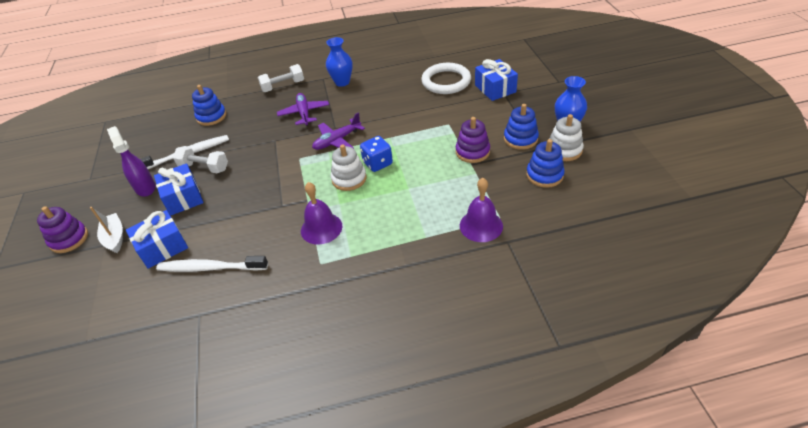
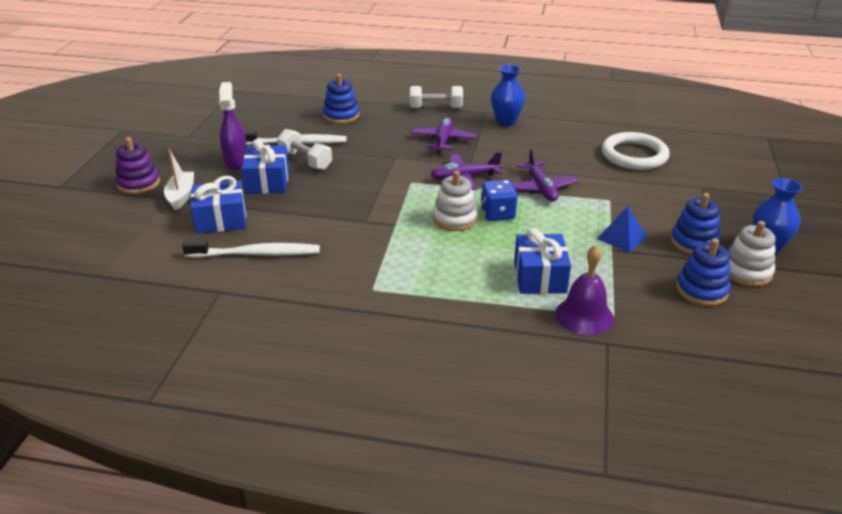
camera: 20 degrees right, 10 degrees down
(210, 268) = (256, 254): white toothbrush -> white toothbrush turned 150 degrees clockwise
(321, 228) = (394, 256): purple bell -> none
(397, 131) = (541, 188): none -> purple plane
(472, 152) = (622, 237): purple stacking toy -> blue pyramid
(495, 88) = (694, 180): blue gift -> blue gift (540, 277)

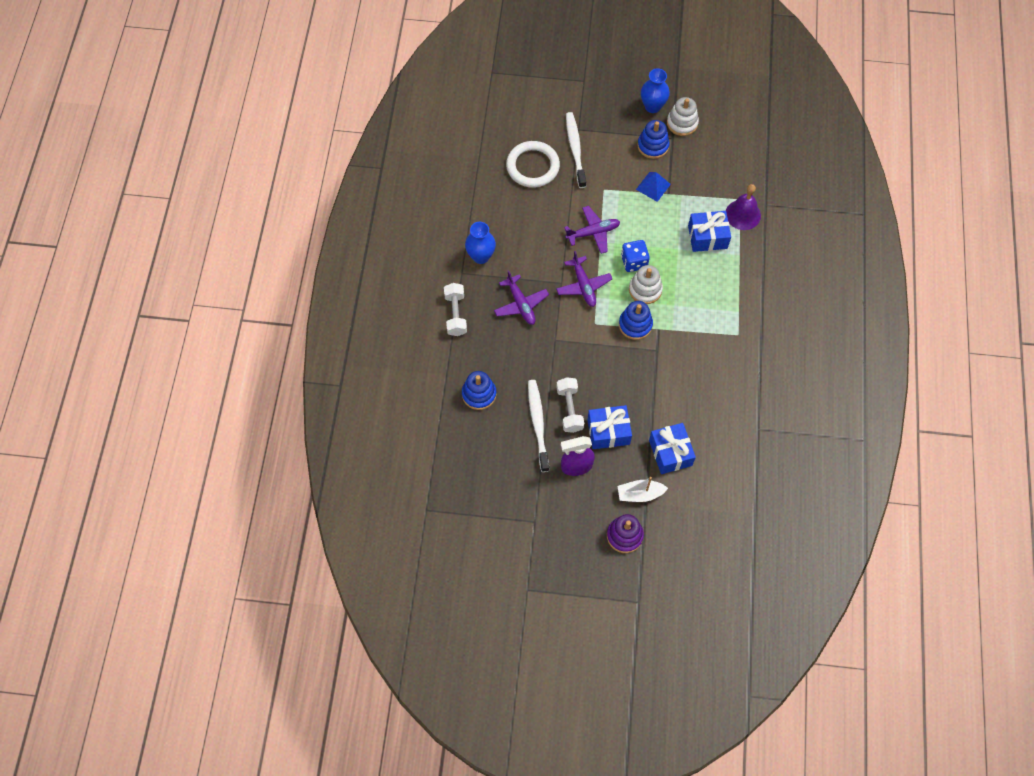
camera: 95 degrees left, 30 degrees up
(256, 254) = (711, 416): white toothbrush -> white toothbrush (575, 149)
(305, 161) = (569, 409): white dumbbell -> white dumbbell turned 45 degrees counterclockwise
(443, 140) = (521, 304): purple plane -> purple plane turned 120 degrees counterclockwise
(701, 290) = (706, 150): blue stacking toy -> blue stacking toy (635, 325)

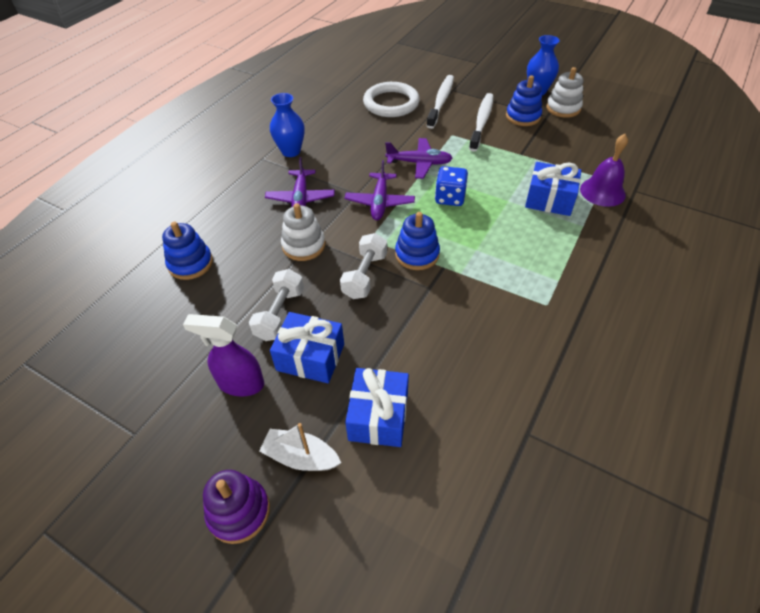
camera: 25 degrees right, 15 degrees down
(455, 314) = (228, 187): white dumbbell -> white dumbbell (365, 276)
(538, 424) = (231, 316): white toothbrush -> white toothbrush (481, 122)
(645, 289) = (448, 225): white stacking toy -> white stacking toy (303, 245)
(653, 186) = (506, 145): blue pyramid -> none

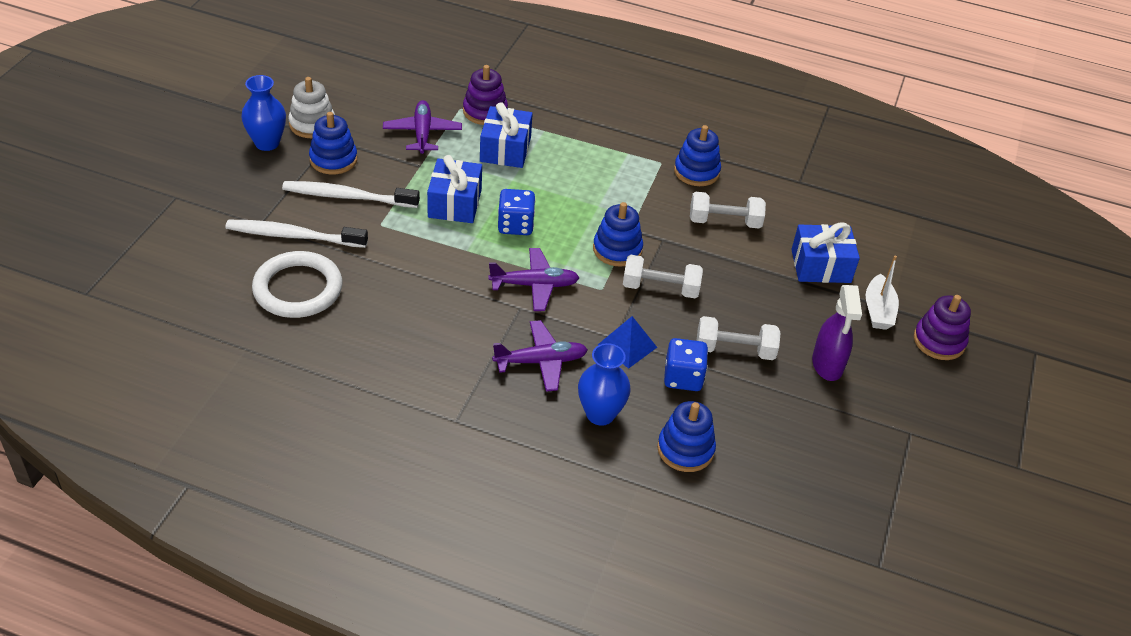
camera: 105 degrees left, 5 degrees down
(260, 274) = (683, 378): none -> blue dice
(291, 151) = (435, 389): blue vase -> blue vase (600, 414)
(303, 245) = (627, 346): white stacking toy -> blue pyramid
(310, 357) = (778, 318): blue gift -> blue gift (455, 203)
(419, 163) = (449, 253): purple plane -> purple plane (422, 133)
(453, 341) = (724, 222): none -> white dumbbell
(534, 332) = (696, 171): none -> blue stacking toy
(602, 192) = (485, 111): purple bell -> purple stacking toy

